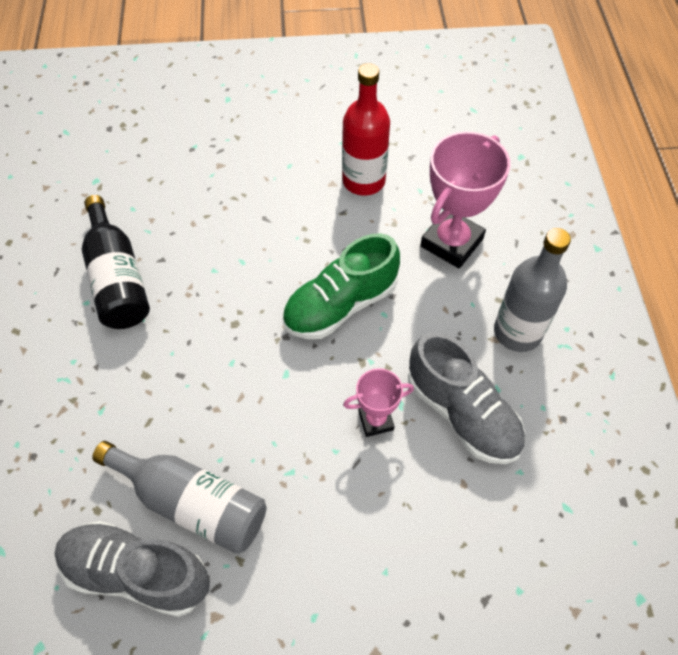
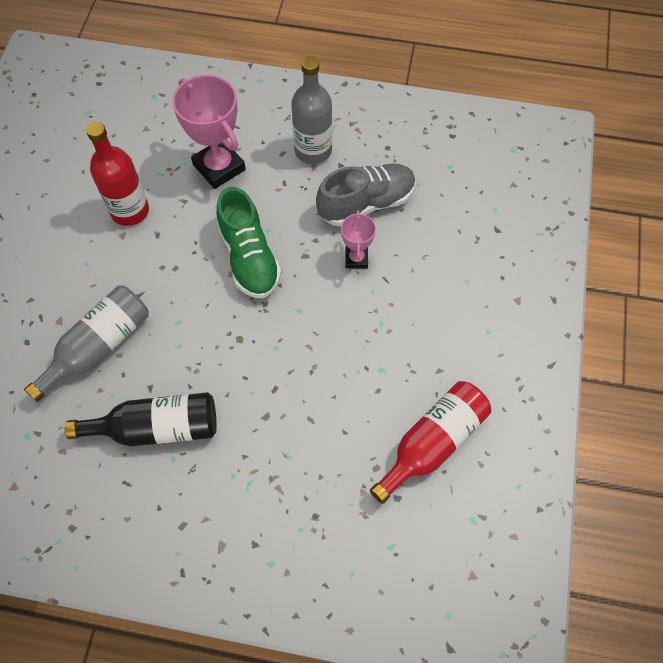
camera: 75 degrees left, 5 degrees up
(137, 573) = (432, 443): grey shoe -> red bottle
(192, 503) = (388, 396): grey bottle -> grey bottle (99, 346)

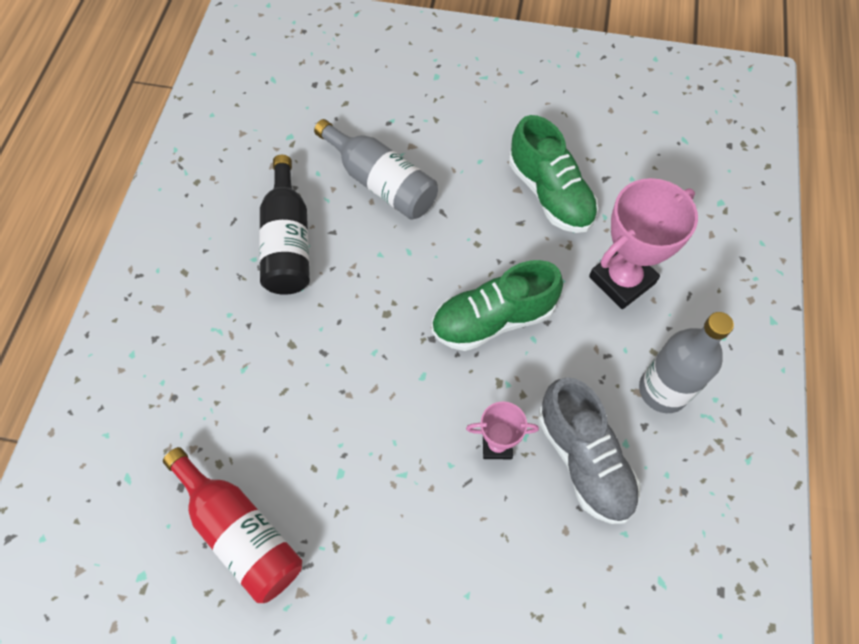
camera: 90 degrees right, 0 degrees up
(130, 211) = (550, 194): red bottle -> green shoe

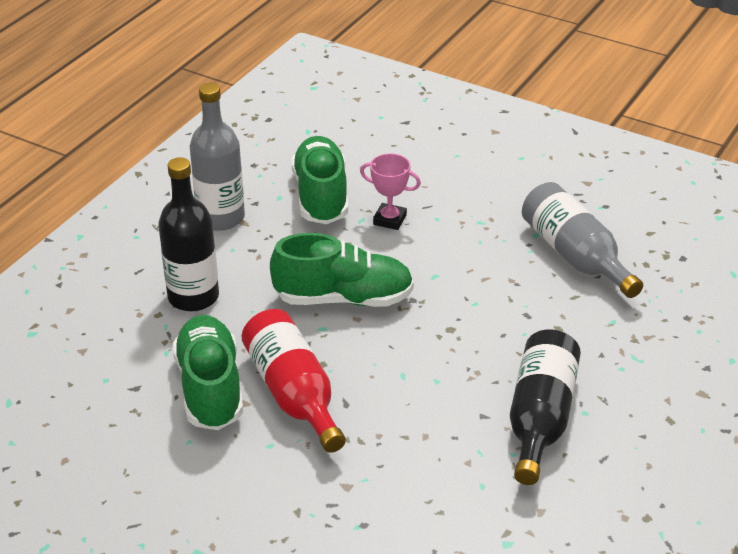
camera: 160 degrees left, 25 degrees down
(241, 532) = (631, 221): red bottle -> red bottle (294, 393)
(381, 183) = (404, 452): grey bottle -> grey bottle (575, 255)
(584, 459) = (321, 196): grey shoe -> green shoe
(622, 280) = (193, 297): pink trophy -> black bottle

